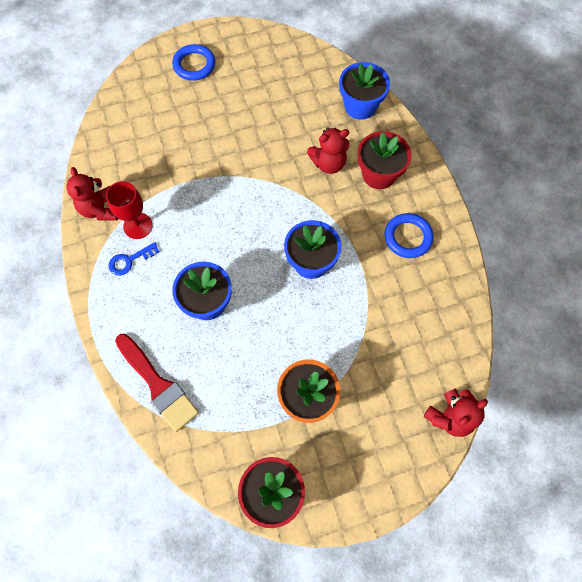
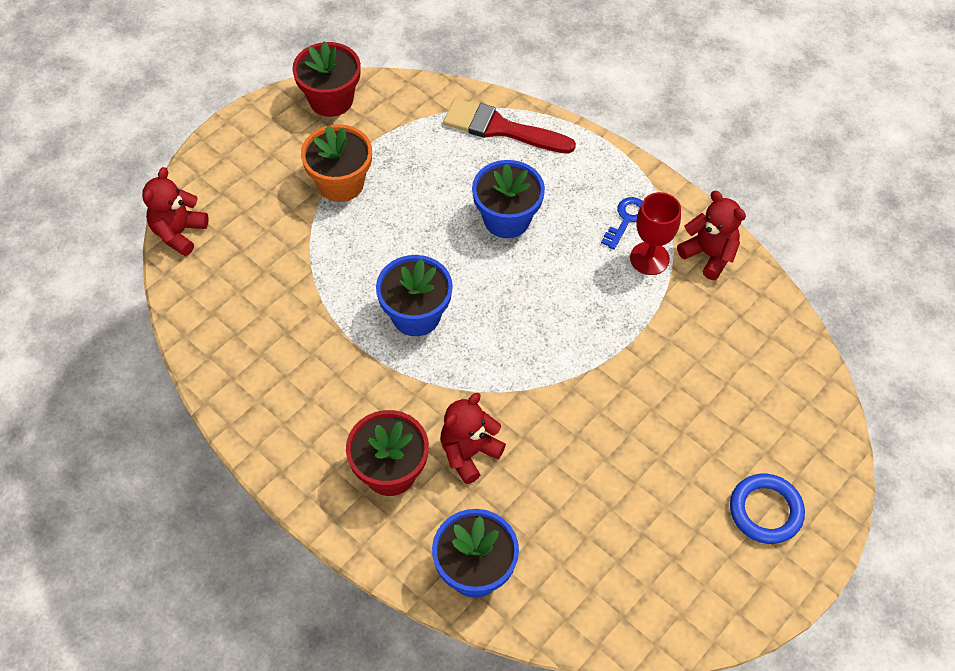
camera: 150 degrees right, 10 degrees down
(408, 237) = (309, 402): blue ring -> none

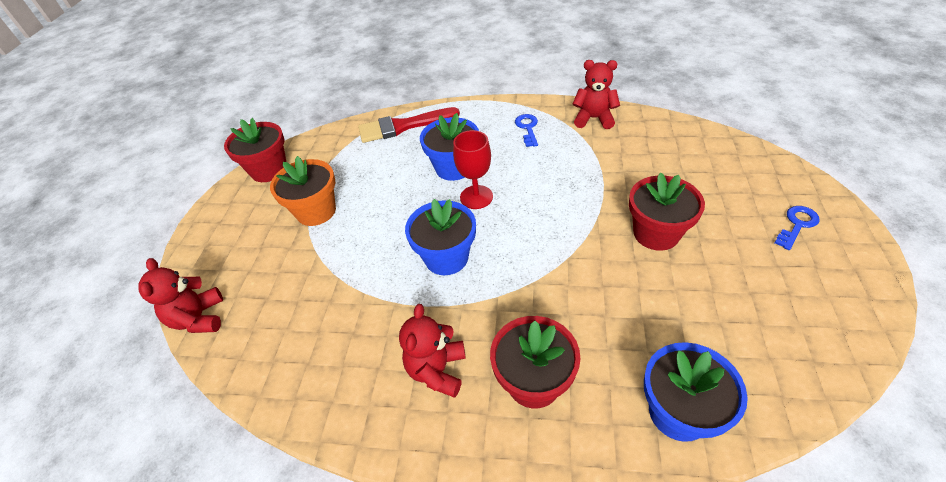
camera: 30 degrees left, 10 degrees down
(469, 453) = (578, 324): red teddy bear -> red teddy bear (437, 370)
(624, 424) = (656, 233): none -> red flower pot
(649, 258) = (563, 138): red goblet -> red goblet (476, 197)
(765, 511) = (797, 225): blue ring -> blue key

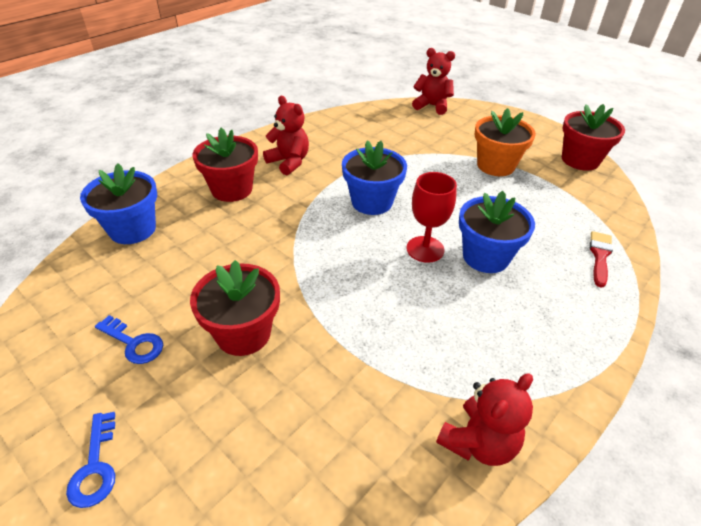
camera: 120 degrees right, 5 degrees down
(403, 126) = (600, 256): red brush -> red brush, size x0.57
(527, 128) = (513, 354): blue key -> blue key (134, 343)

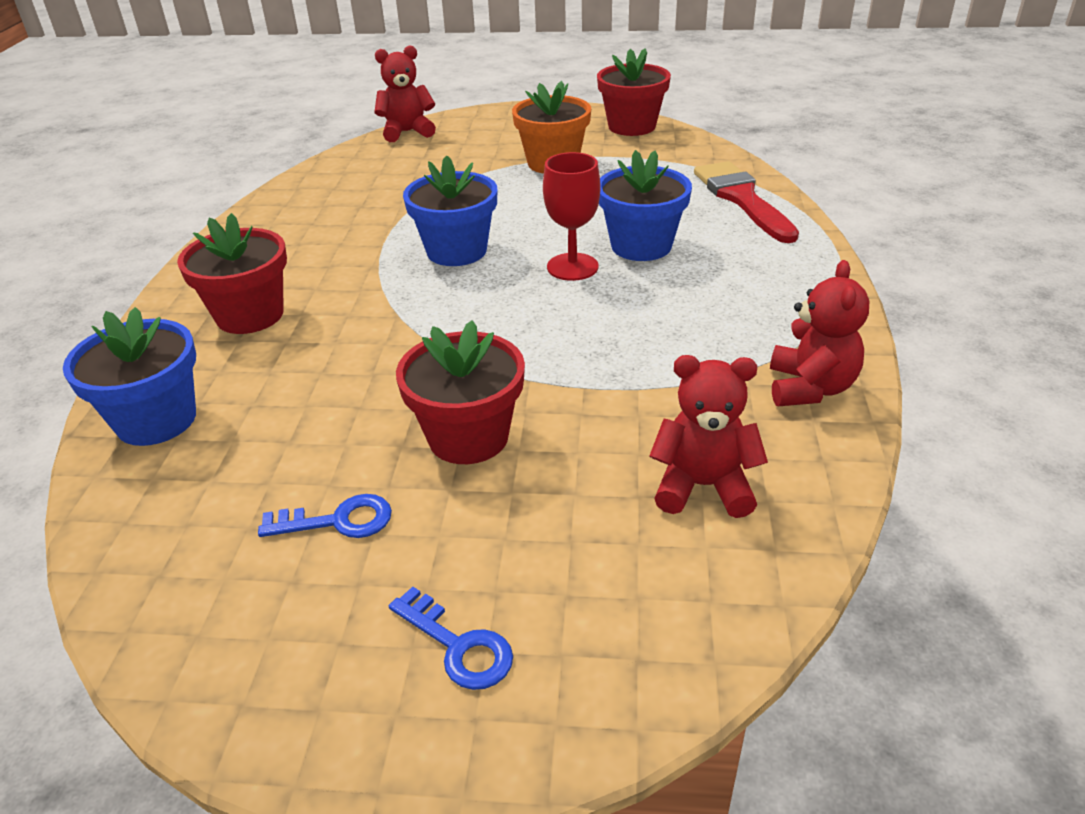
camera: 35 degrees left, 5 degrees down
(289, 162) = (293, 255): red teddy bear -> red teddy bear (703, 486)
(600, 256) = (742, 199): red brush -> red brush, size x1.74

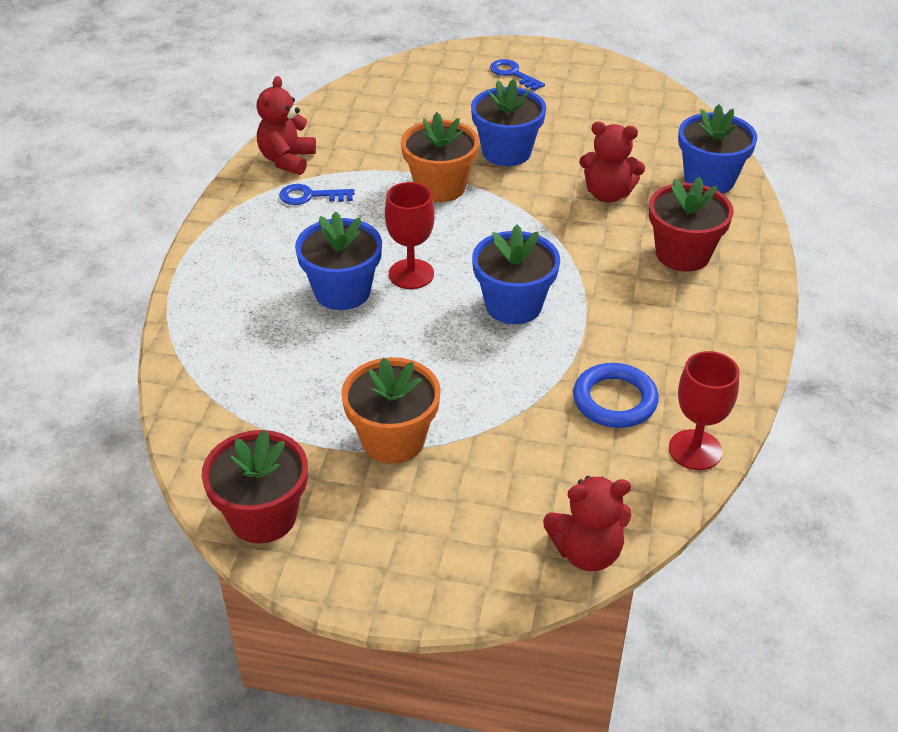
camera: 175 degrees left, 5 degrees up
(311, 178) = (695, 450): none -> red goblet
(338, 521) = (576, 120): blue key -> blue key (310, 196)
(368, 197) = (614, 400): none -> blue ring
(468, 437) = (506, 152): red flower pot -> blue flower pot
(563, 369) = (440, 187): none -> orange flower pot
(703, 486) = (380, 118): red teddy bear -> red teddy bear (608, 194)
(742, 199) = (213, 344): red brush -> none

